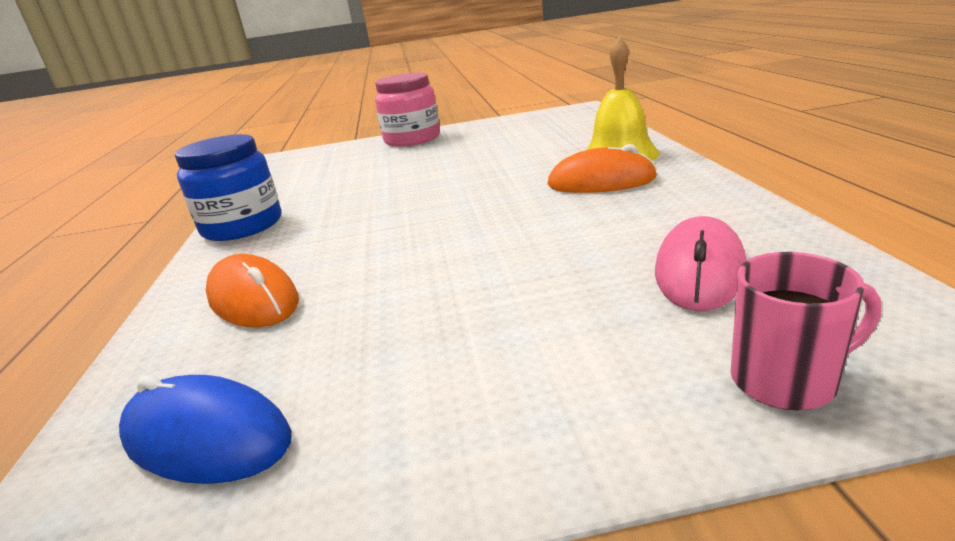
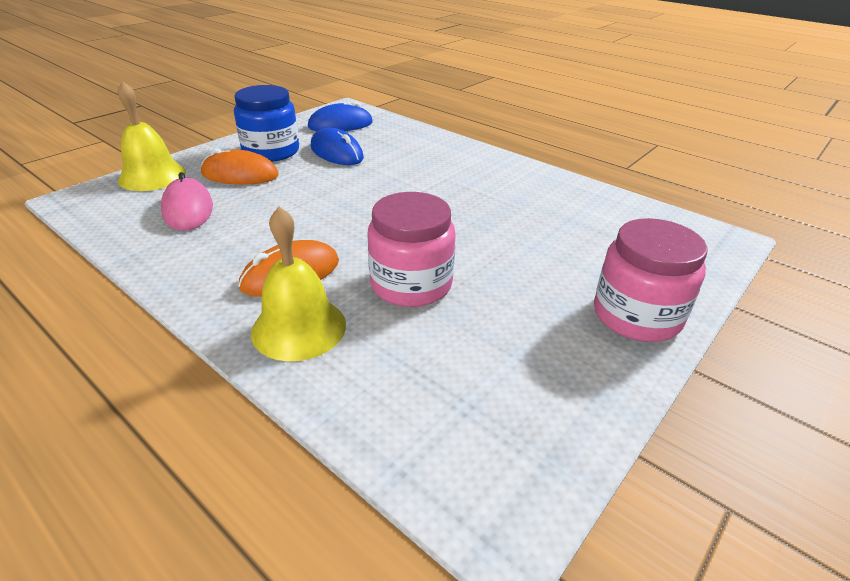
camera: 135 degrees right, 10 degrees up
(242, 226) = (525, 174): blue jar -> blue jar (271, 151)
(253, 299) = (412, 149): orange mouse -> orange mouse (240, 174)
(358, 331) = (336, 152): none -> blue mouse
(511, 164) = (411, 284): none -> pink jar
(785, 380) = (152, 176): pink mug -> yellow bell

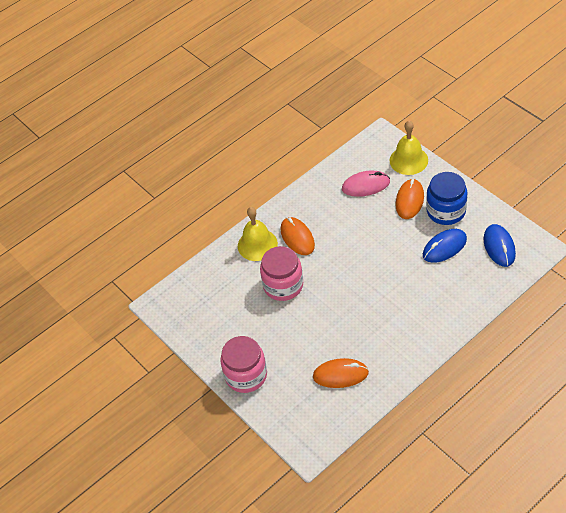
camera: 105 degrees right, 15 degrees up
(578, 219) = (340, 375): none -> orange mouse

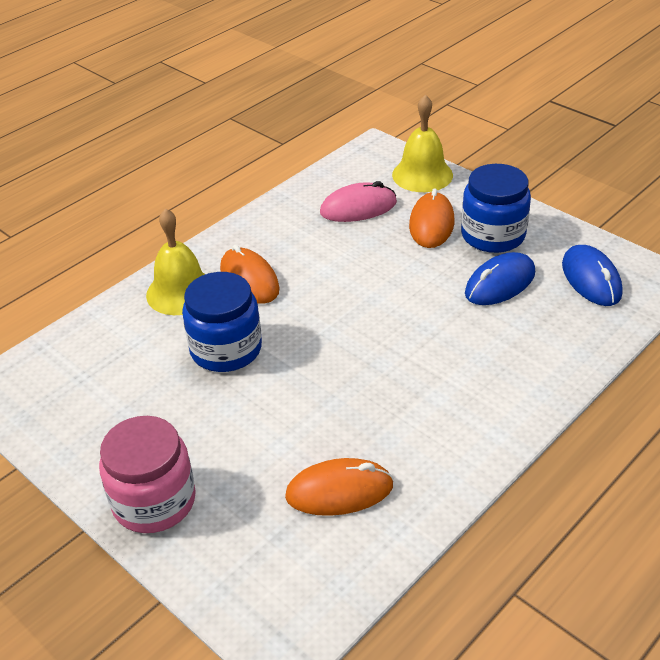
camera: 10 degrees left, 10 degrees down
(283, 285) = (226, 349): pink jar -> blue jar

